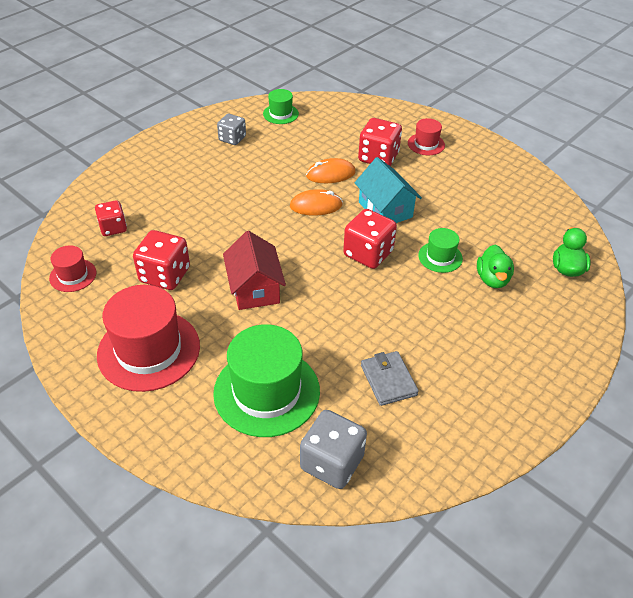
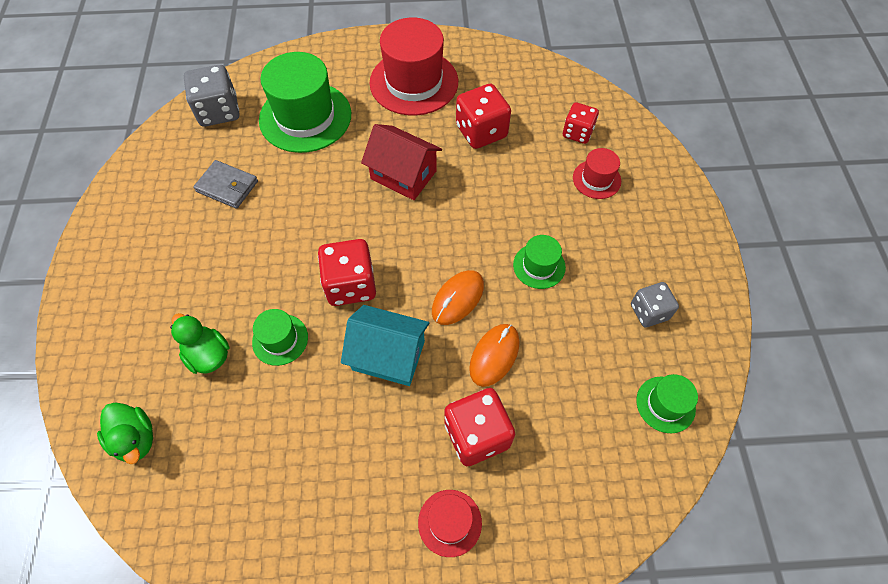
camera: 135 degrees right, 15 degrees up
(73, 275) = (539, 82): red hat -> red hat (596, 179)
(252, 188) = (539, 266): none -> green hat

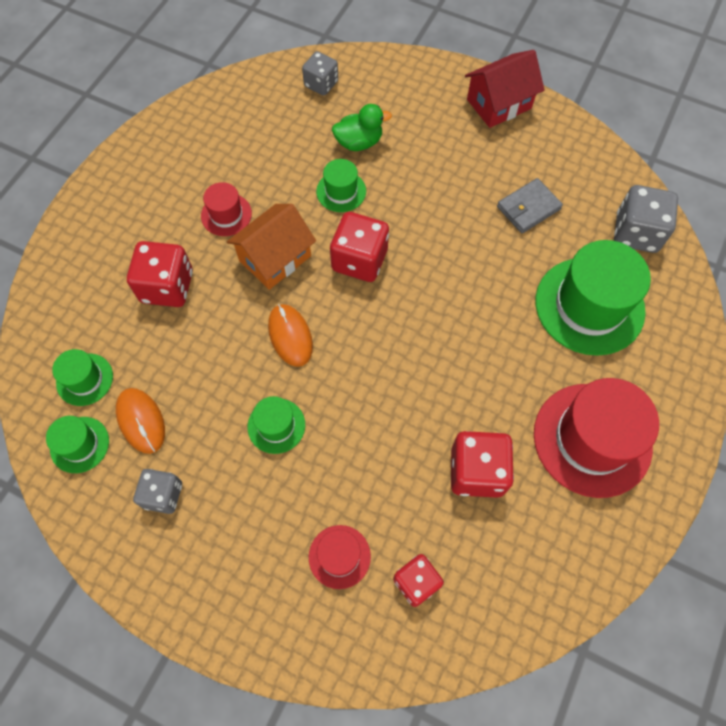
camera: 120 degrees right, 5 degrees up
(135, 439) = (321, 84): green duck -> grey dice
(388, 355) = (275, 258): turquoise house -> orange house
(403, 175) = (459, 361): red house -> red house (499, 104)
(450, 522) = (123, 237): red hat -> red hat (226, 214)
(494, 355) = (219, 335): orange mouse -> orange mouse (141, 421)
(613, 444) = (84, 379): none -> green hat

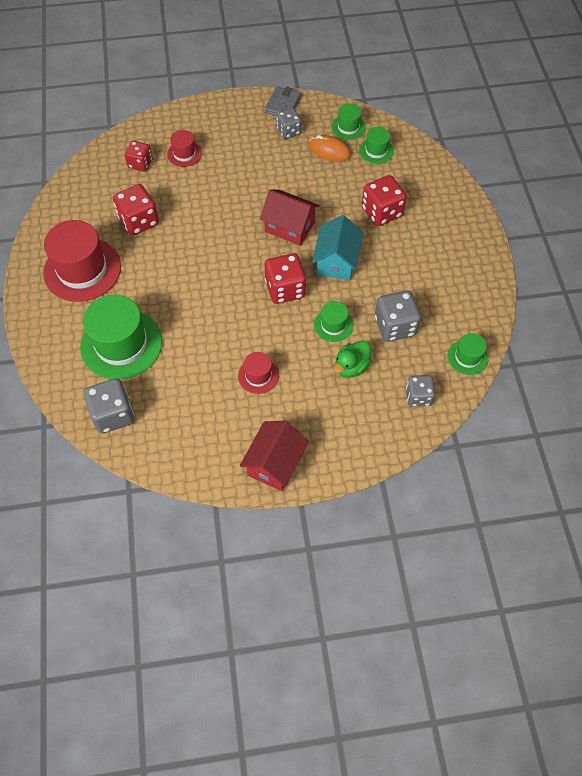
camera: 145 degrees right, 5 degrees down
(226, 214) = (390, 268): red hat -> red hat (258, 375)
(275, 258) = (336, 261): orange house -> turquoise house
(276, 426) = (260, 184): green hat -> green hat (467, 357)
(281, 154) = (395, 326): none -> grey dice
(290, 336) = (289, 227): orange mouse -> red house
(528, 208) = (199, 388): grey wallet -> grey wallet (282, 104)

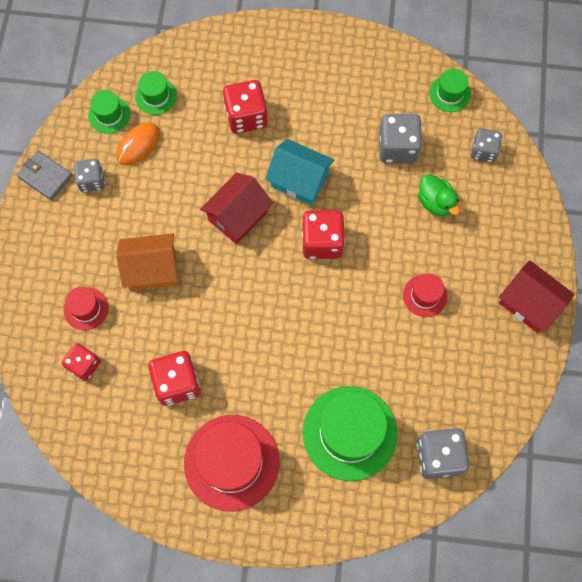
camera: 75 degrees left, 10 degrees up
(227, 184) = (152, 269): none -> orange house
(333, 325) = (381, 206): green hat -> none

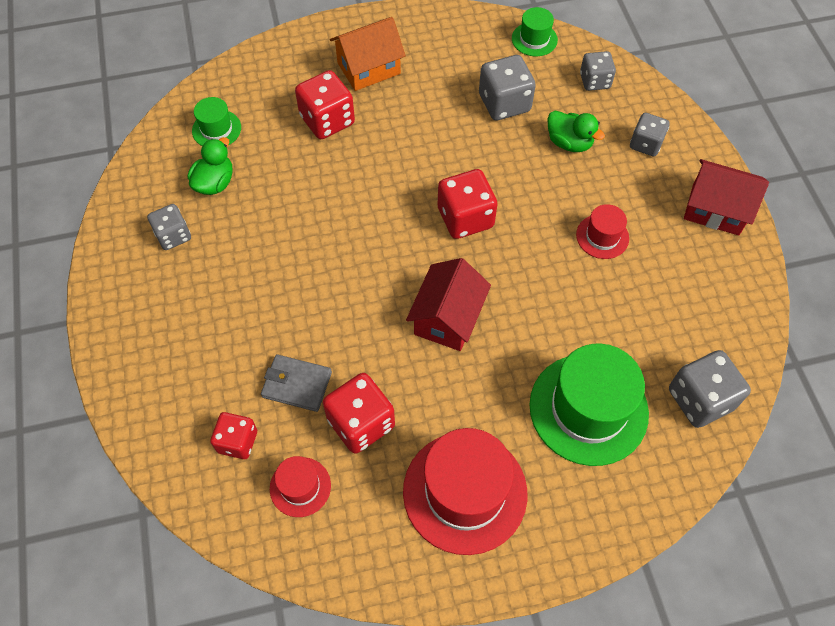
camera: 20 degrees left, 10 degrees down
(45, 177) = (115, 248): grey wallet -> grey wallet (297, 384)
(86, 309) = (216, 376): red hat -> red hat (300, 487)
(109, 115) = (169, 162): green hat -> none
(138, 145) = (215, 183): orange mouse -> green duck
(152, 269) = (281, 306): orange house -> orange house (368, 68)
(238, 216) = (359, 221): red house -> red house (447, 318)
(299, 180) = (413, 165): turquoise house -> none
(499, 225) = (645, 144): none -> grey dice

